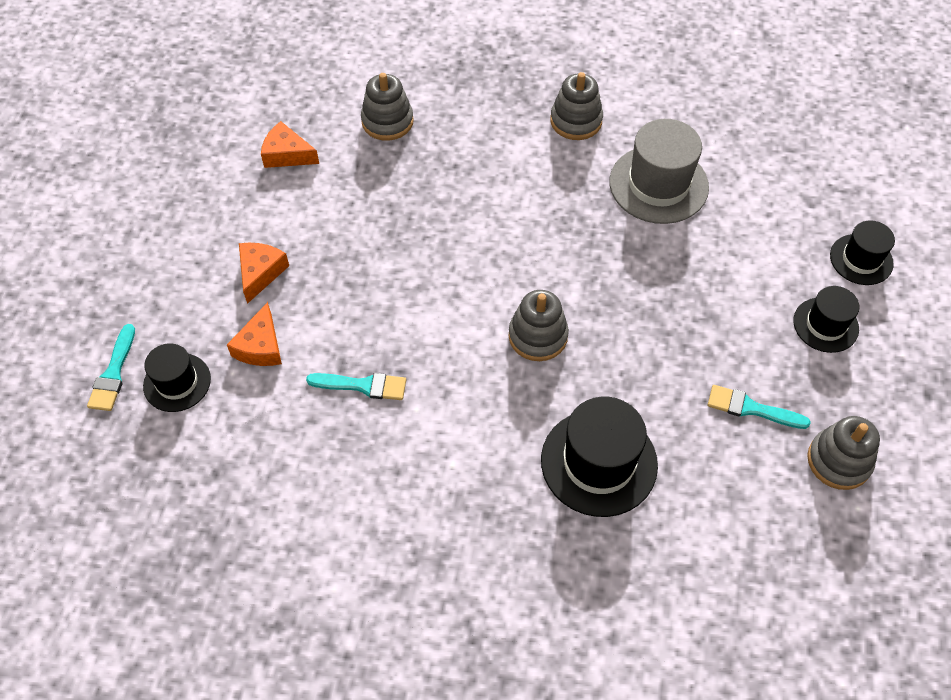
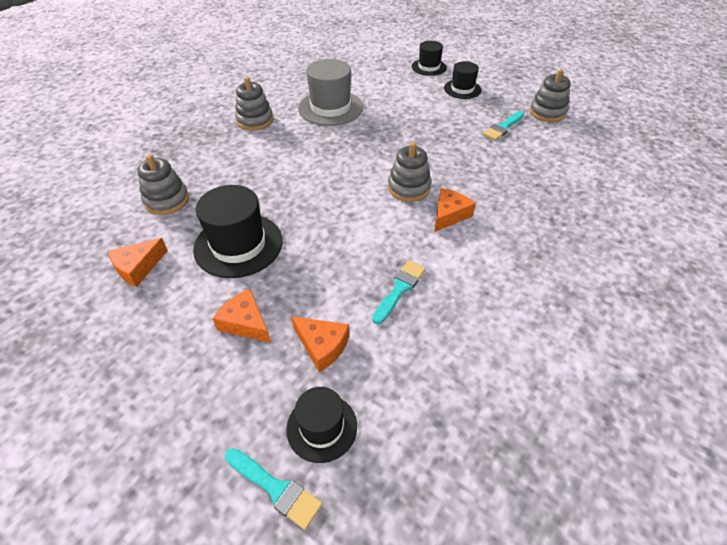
camera: 65 degrees left, 10 degrees down
(510, 396) = (449, 215): none -> orange cheese
(599, 462) = (516, 193): black hat -> black hat (238, 245)

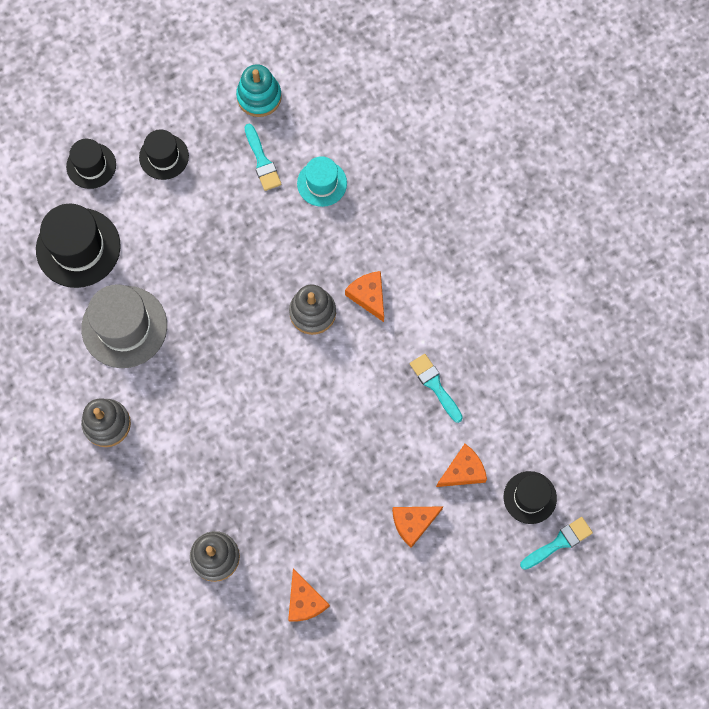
camera: 65 degrees left, 25 degrees up
(238, 245) = (317, 503): black hat -> black hat (78, 248)
(517, 159) = (322, 183): none -> turquoise hat
(547, 112) = (259, 97): grey stacking toy -> turquoise stacking toy

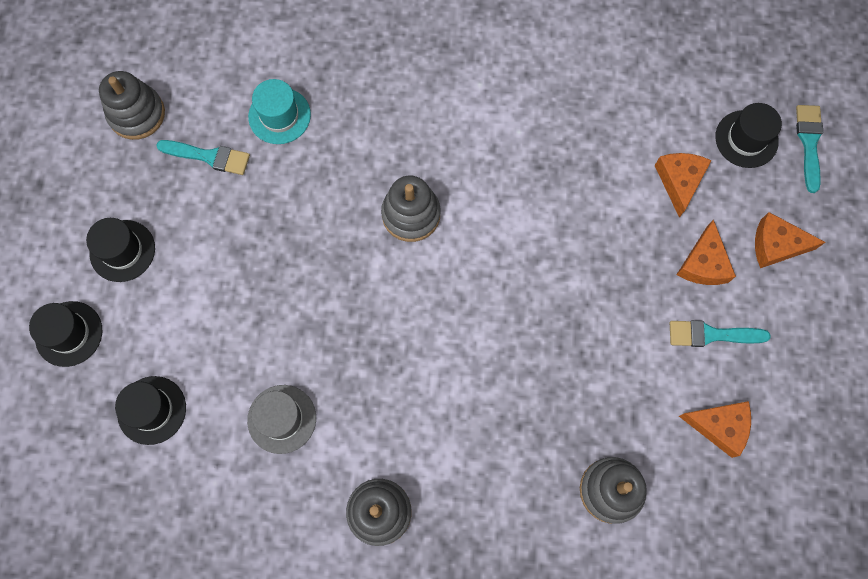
camera: 55 degrees left, 0 degrees up
(78, 248) = (152, 410): black hat -> black hat, size x0.60
(124, 327) = (282, 419): grey hat -> grey hat, size x0.60
(259, 97) = (137, 114): turquoise stacking toy -> grey stacking toy
(368, 296) = (434, 150): orange cheese -> orange cheese (776, 245)
(435, 385) = (572, 149): turquoise brush -> turquoise brush (711, 334)

